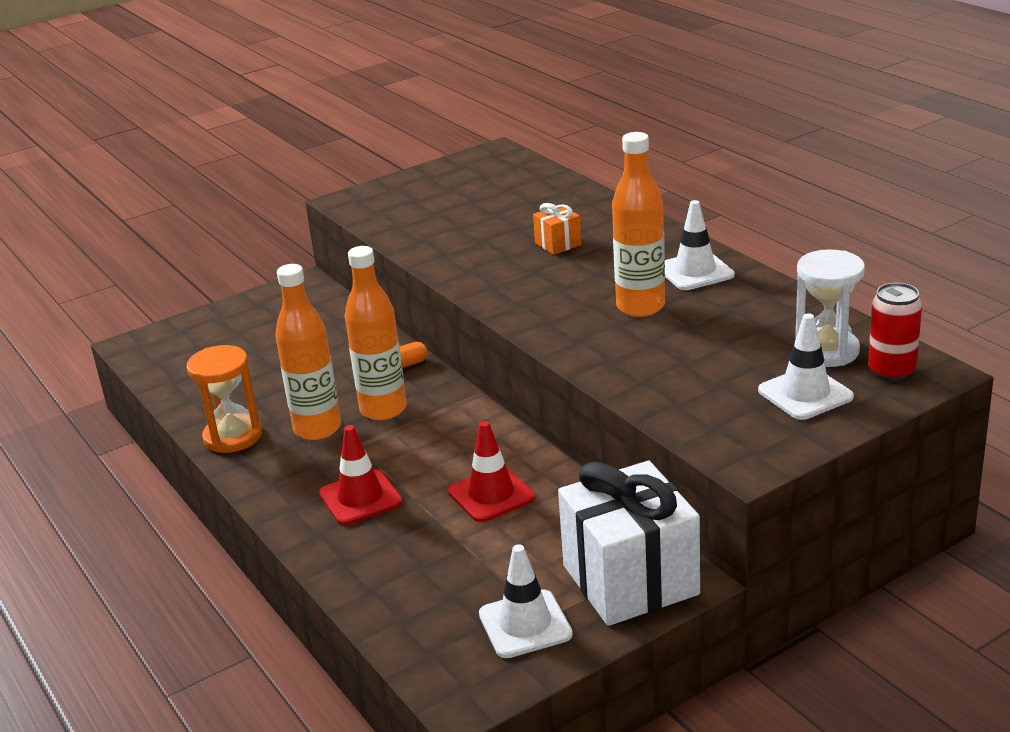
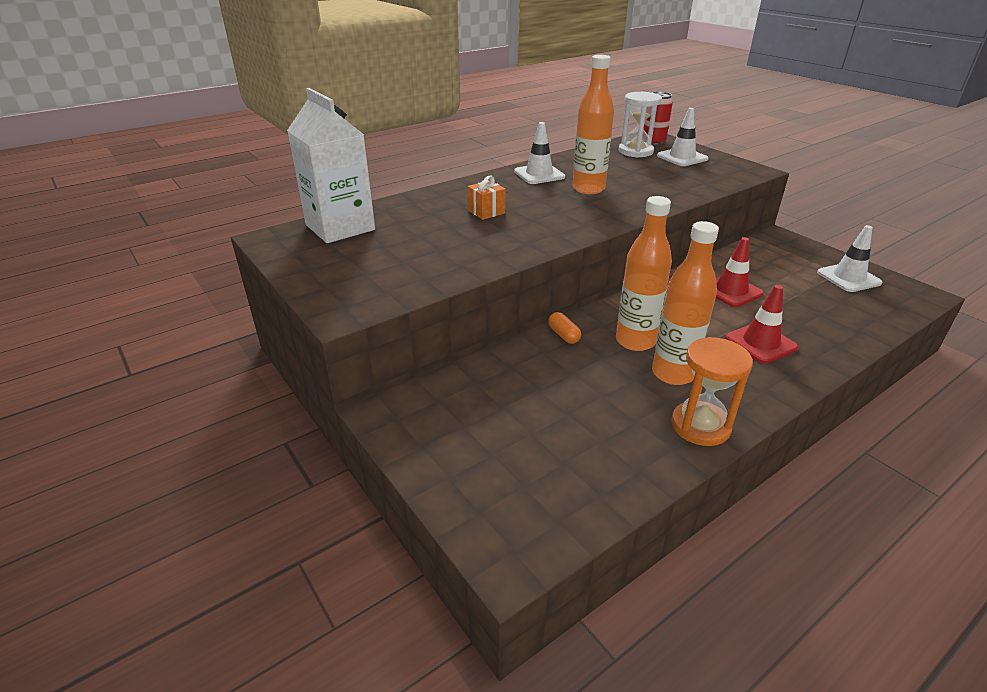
camera: 95 degrees left, 5 degrees up
(518, 176) = (340, 227): none -> white carton
(630, 580) = (789, 249): white gift -> none

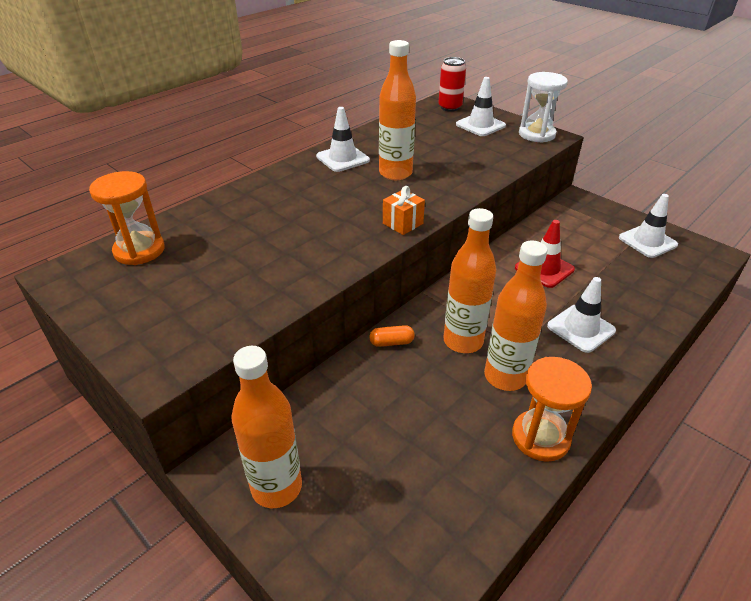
camera: 10 degrees left, 5 degrees up
(340, 227) = (139, 250): white carton -> orange hourglass
(434, 433) = (276, 487): none -> orange bottle
(486, 212) = (295, 213): orange gift -> orange gift (403, 223)
(563, 335) = (391, 342): orange capsule -> orange capsule turned 60 degrees counterclockwise
(635, 151) = (434, 121): white hourglass -> white hourglass (537, 134)
(760, 343) = (581, 328): red traffic cone -> white traffic cone

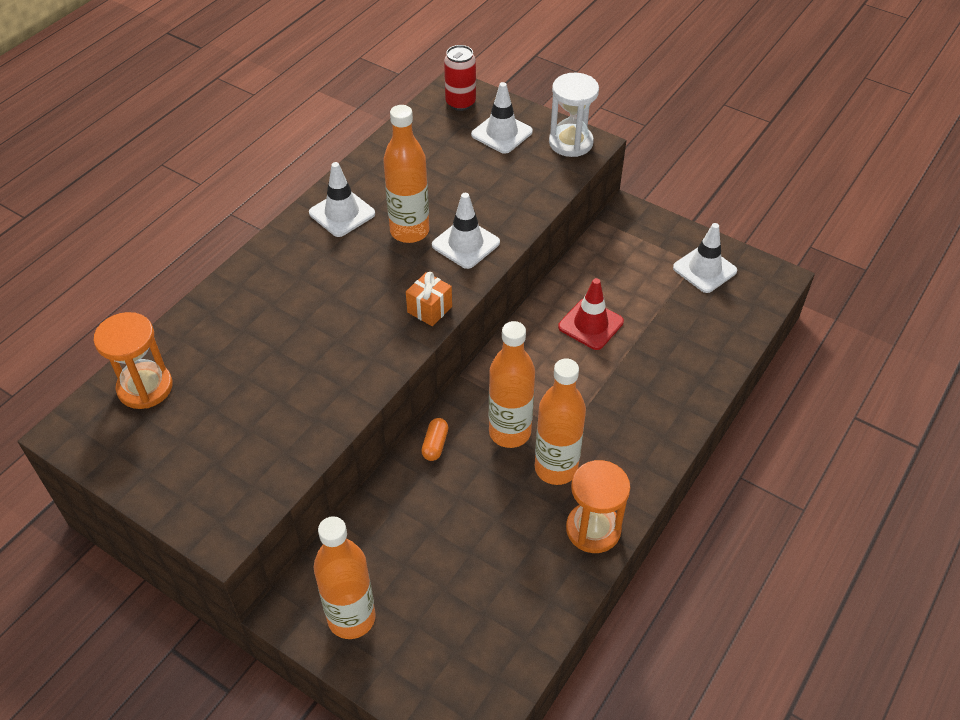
camera: 10 degrees left, 10 degrees up
(391, 342) = (435, 445): orange capsule -> orange capsule turned 60 degrees counterclockwise
(581, 328) = (630, 399): white traffic cone -> white traffic cone (465, 244)

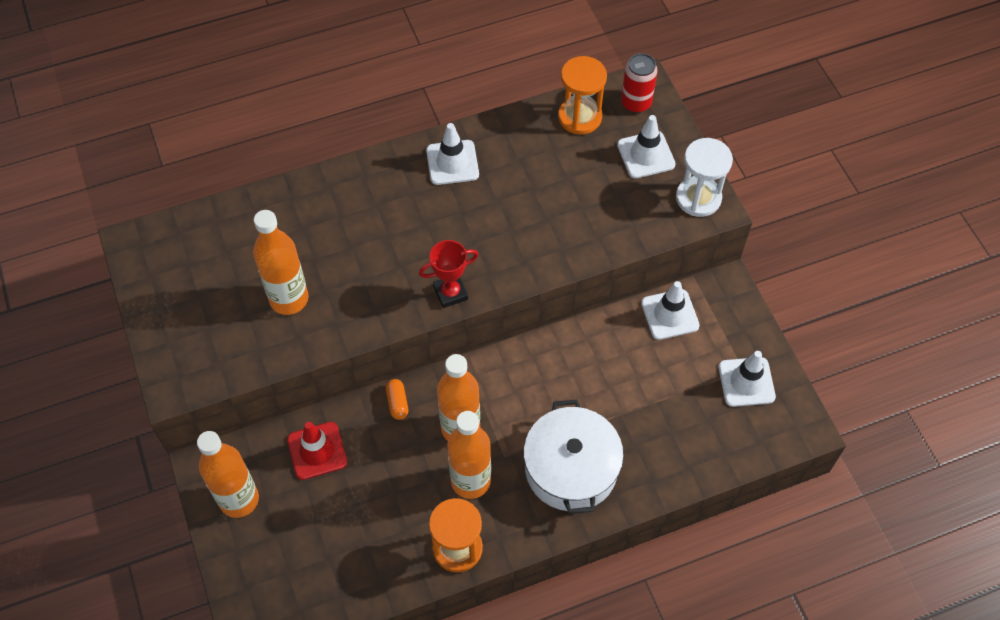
camera: 35 degrees right, 10 degrees up
(145, 387) = (204, 237): orange hourglass -> orange hourglass (580, 117)
(409, 231) = (491, 210): orange bottle -> orange bottle (289, 299)
(429, 309) = (450, 293): orange gift -> red trophy
(435, 445) = (397, 403): orange capsule -> orange capsule turned 60 degrees counterclockwise
(465, 244) = (526, 249): white traffic cone -> white traffic cone (670, 314)
(590, 324) = (602, 374): red traffic cone -> red traffic cone (317, 451)
(630, 408) = (571, 468): none -> white pot

